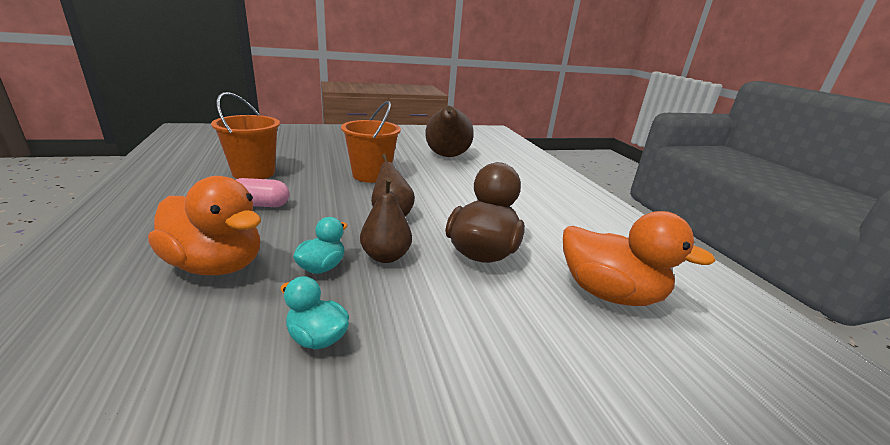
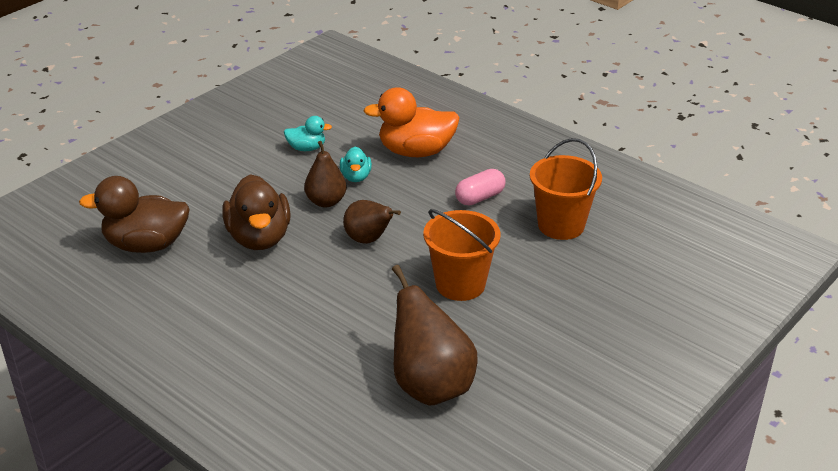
camera: 150 degrees right, 10 degrees up
(609, 293) = (146, 245): orange duck -> brown duck

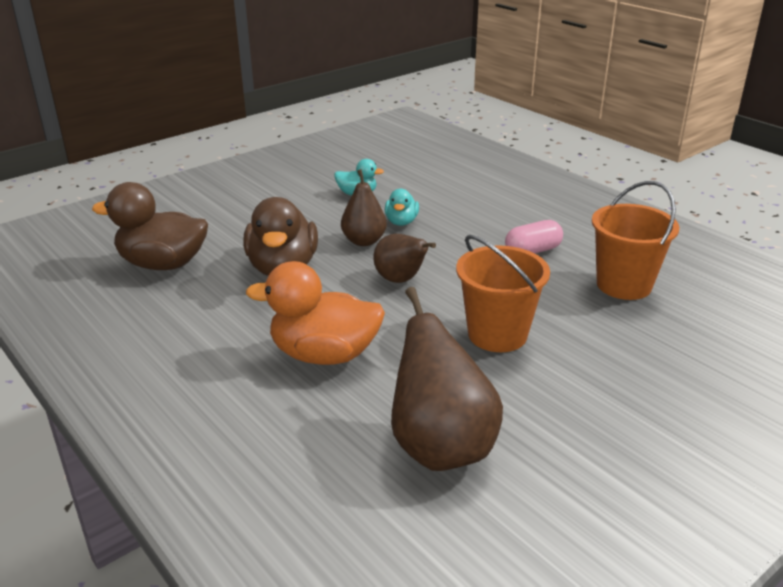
camera: 10 degrees right, 5 degrees down
(416, 151) = (470, 205): orange duck -> orange duck (324, 355)

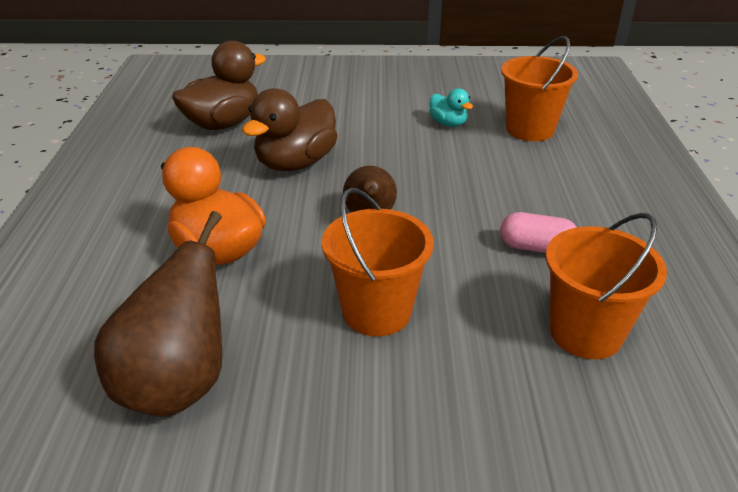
camera: 40 degrees right, 5 degrees up
(163, 264) = (223, 123): brown duck -> brown duck turned 90 degrees clockwise
(364, 241) = (391, 168): brown pear -> none
(401, 222) = (449, 164): turquoise duck -> none
(421, 177) = (530, 129): none -> orange bucket

